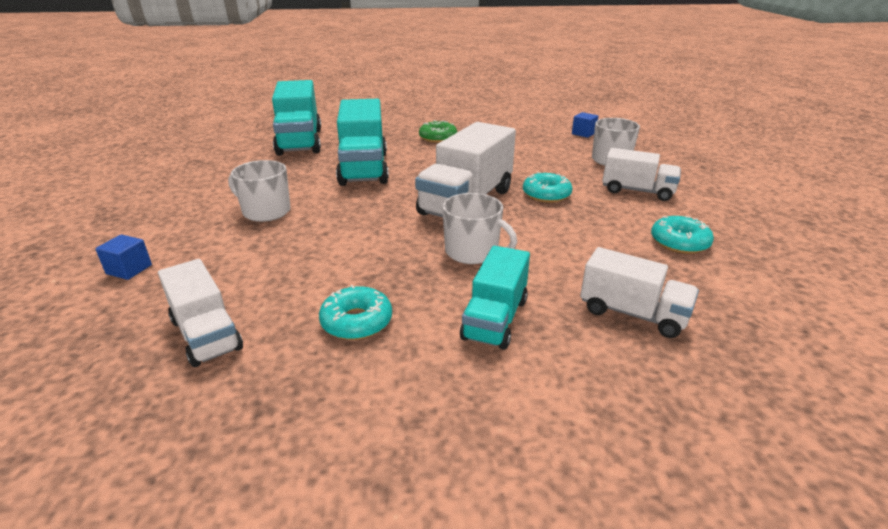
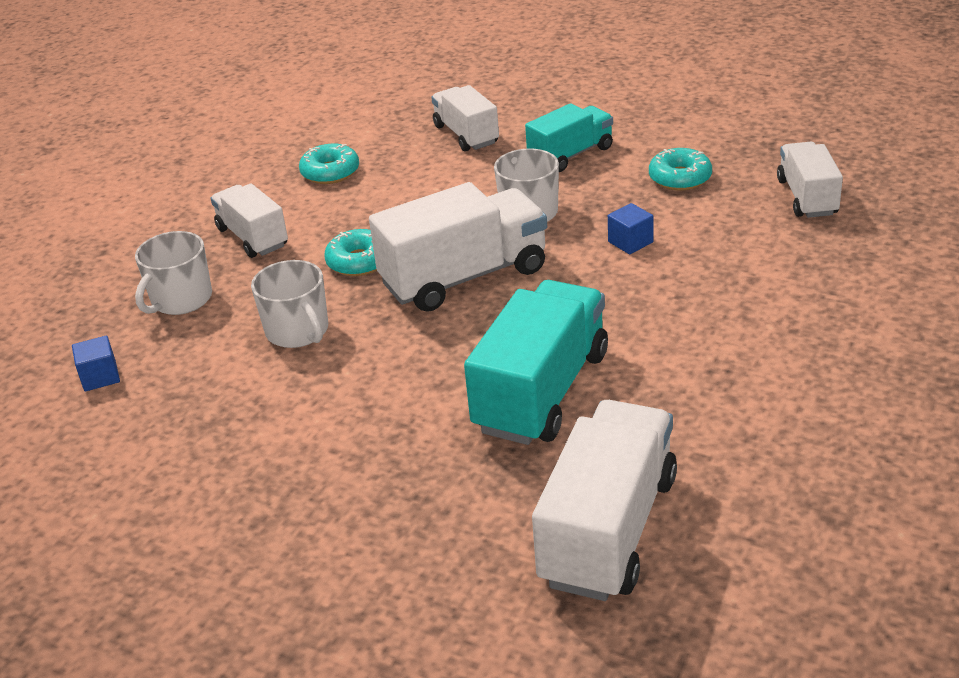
camera: 145 degrees left, 5 degrees up
(129, 269) = (894, 282): blue cube -> blue cube (630, 242)
(265, 211) = (727, 333): white mug -> white mug (298, 331)
(300, 141) = (608, 530): turquoise truck -> white truck
(438, 138) = (344, 448): green donut -> none

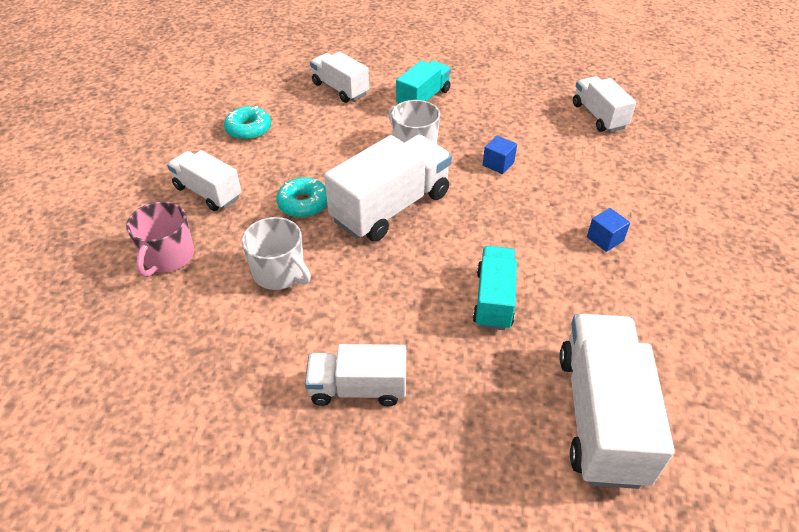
camera: 20 degrees left, 10 degrees up
(100, 377) = (123, 342): blue cube -> blue cube (605, 239)
(180, 300) = (168, 257): white mug -> pink mug
(333, 458) = (358, 388): none -> white truck
(541, 392) = (494, 299): turquoise truck -> turquoise truck, size x0.61
(680, 178) = (507, 109): turquoise donut -> none

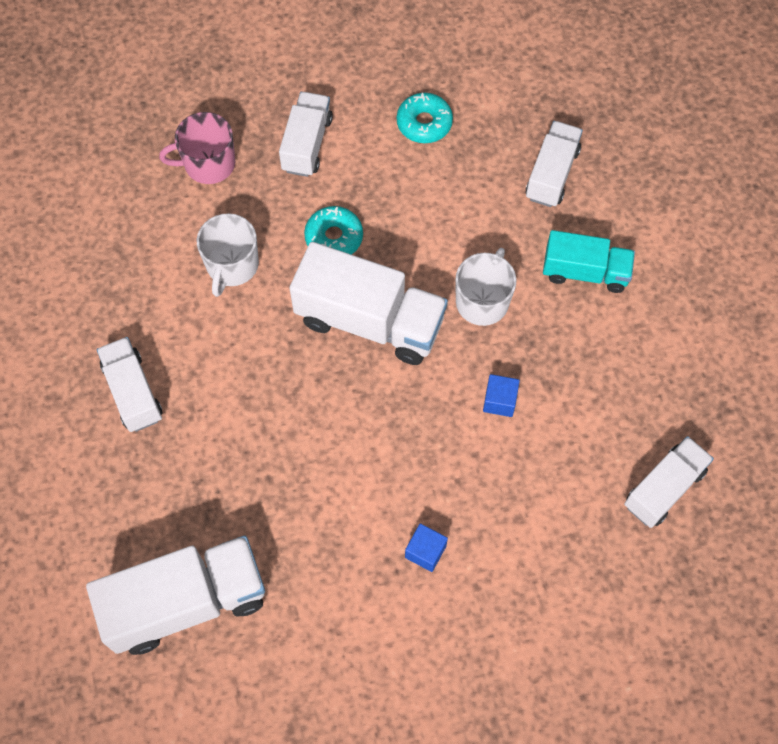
camera: 65 degrees right, 20 degrees up
(494, 299) = (284, 467): turquoise truck -> none

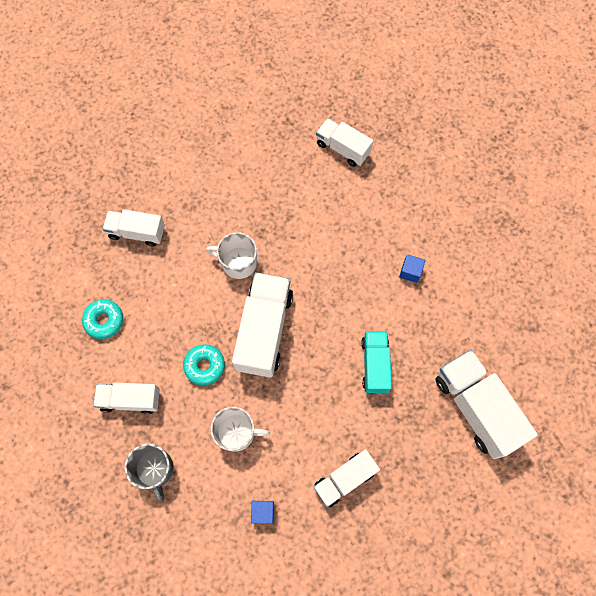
camera: 100 degrees left, 5 degrees up
(208, 164) = (155, 469): pink mug -> grey mug
(499, 401) = (306, 243): blue cube -> blue cube (263, 512)
(585, 272) = (208, 204): turquoise truck -> turquoise truck (375, 365)

